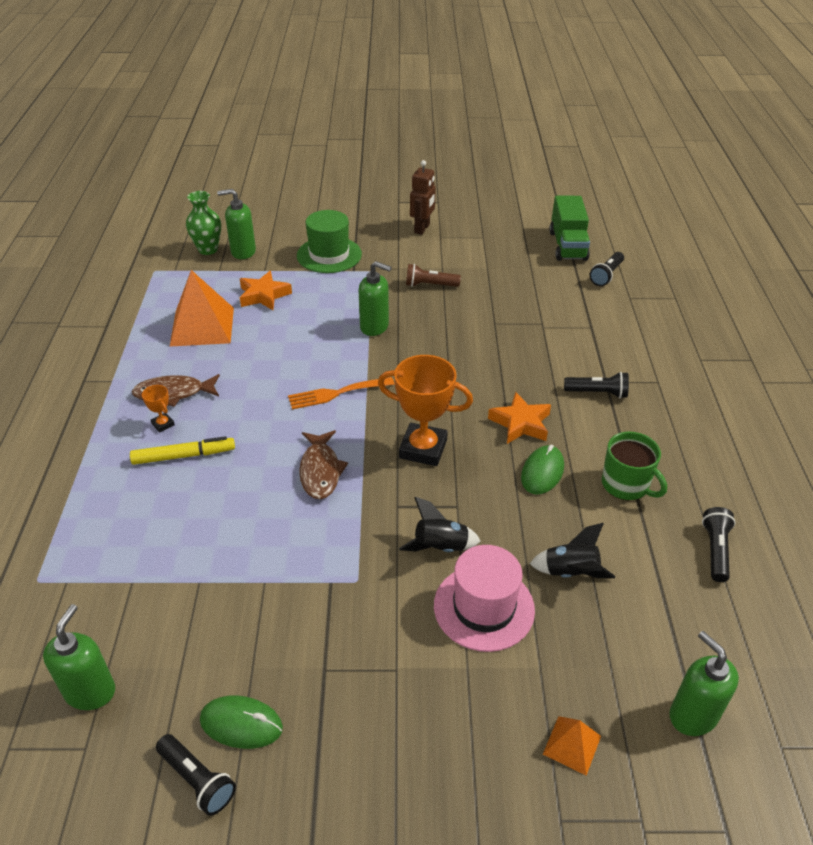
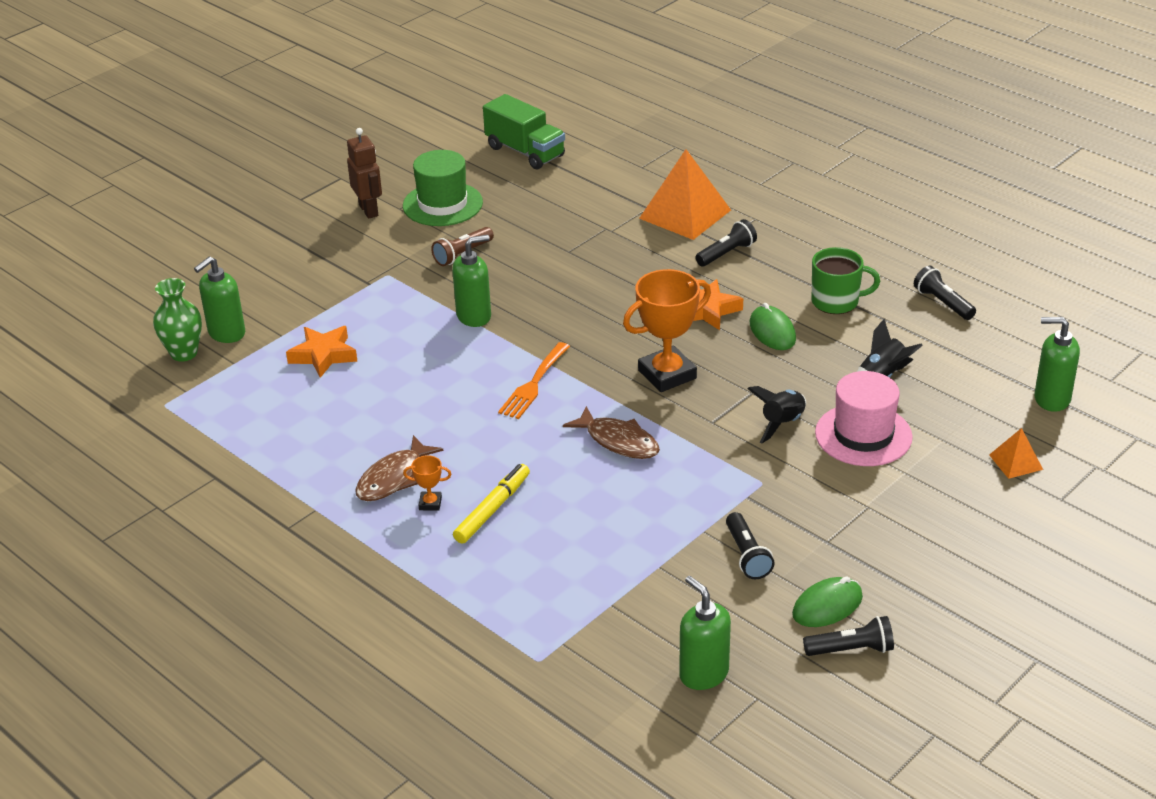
camera: 45 degrees left, 5 degrees down
(202, 326) = (314, 415): orange pyramid -> orange pyramid (685, 214)
(329, 255) = (321, 285): green hat -> green hat (442, 204)
(606, 275) = (596, 159): black flashlight -> black flashlight (747, 555)

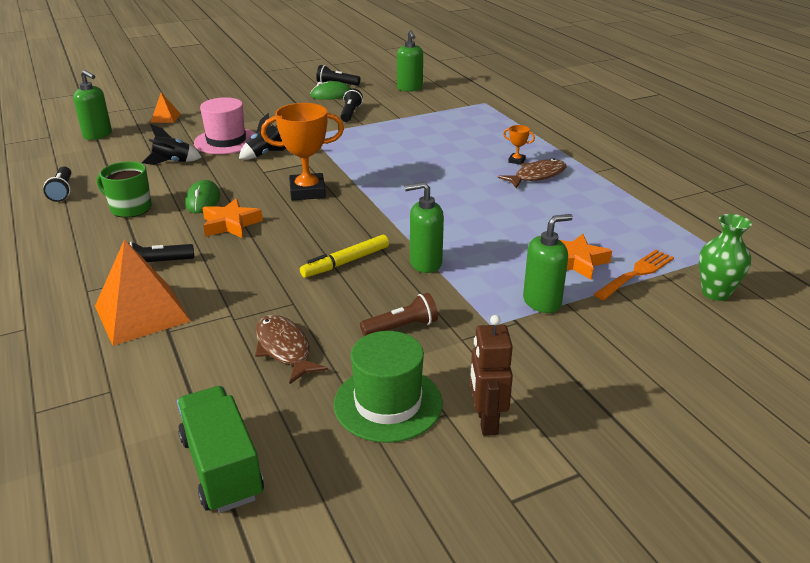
camera: 160 degrees left, 5 degrees down
(226, 333) = (673, 302): green soap dispenser -> green soap dispenser (542, 302)
(492, 509) = (478, 152): yellow marker -> yellow marker (346, 262)
(534, 383) = (408, 206): orange fork -> orange fork (636, 274)
(618, 441) = (375, 165): brown fish -> brown fish (284, 349)

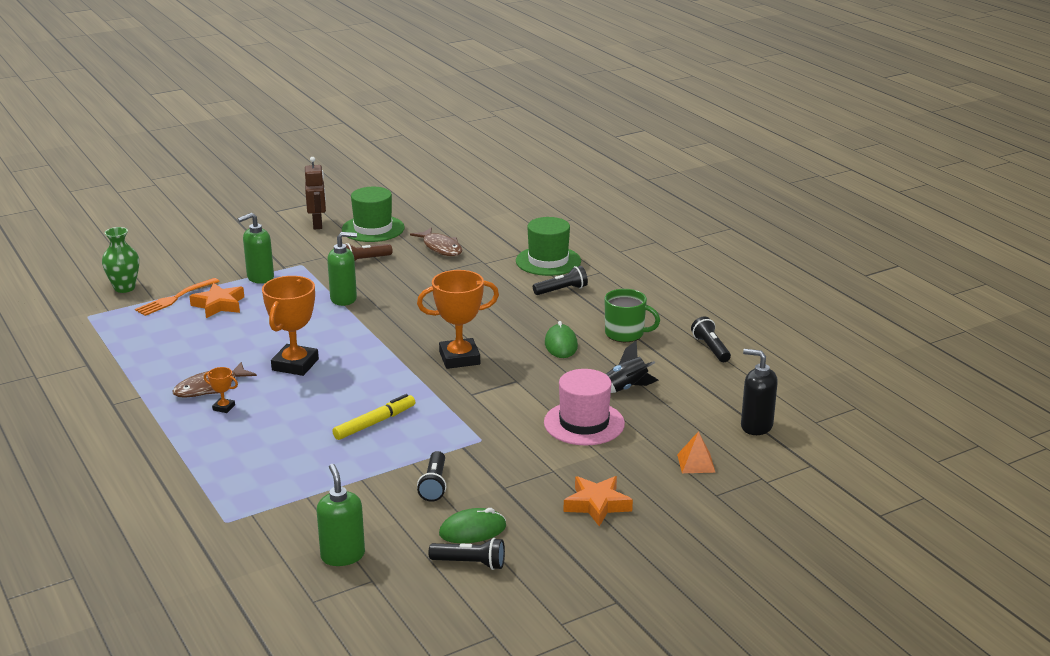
camera: 175 degrees right, 5 degrees down
(98, 135) = (756, 426): green soap dispenser -> black soap dispenser
(141, 313) = (548, 261): orange pyramid -> green hat
(222, 467) = (457, 206): green truck -> none
(230, 224) = (520, 323): orange star -> orange star (597, 505)
(265, 154) = (525, 405): black rocket -> none
(346, 262) = (409, 297): yellow marker -> yellow marker (375, 423)
(465, 192) = (295, 365): none -> orange trophy

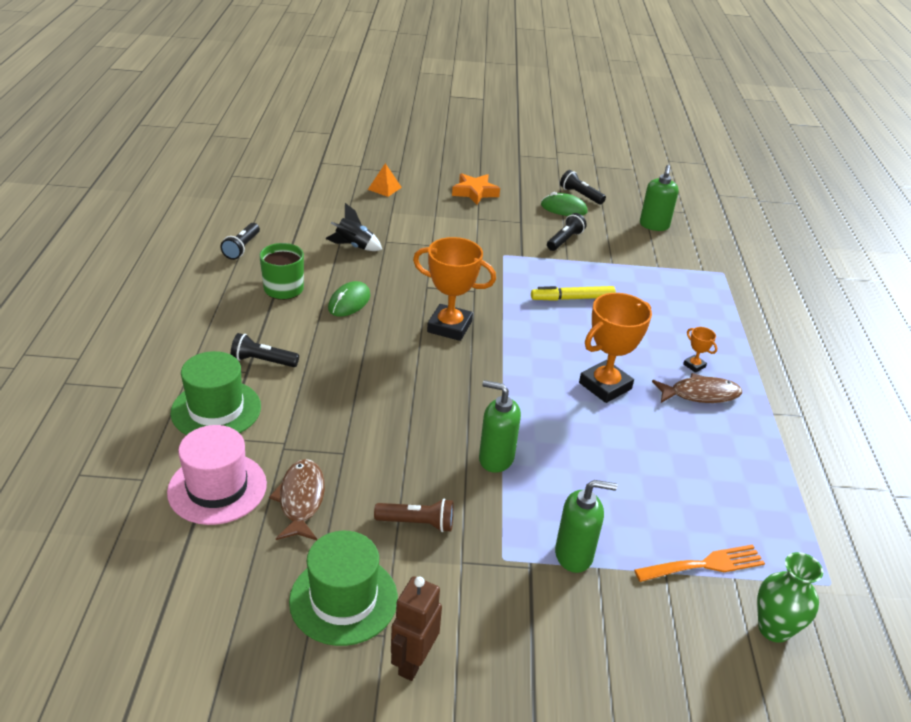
camera: 150 degrees left, 10 degrees up
(219, 305) = (650, 521): orange star -> none
(584, 423) = (419, 236): pink hat -> pink hat (217, 488)
(756, 426) = (312, 190): black soap dispenser -> none

